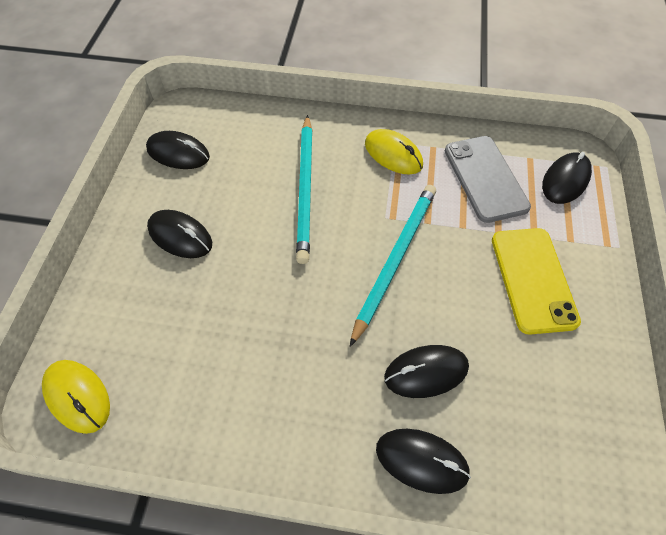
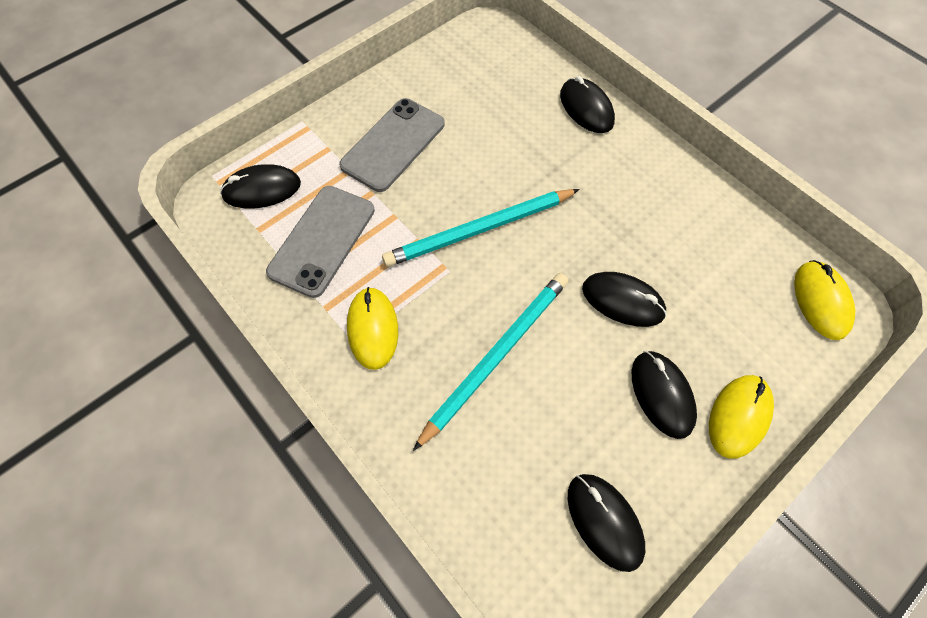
camera: 140 degrees left, 5 degrees up
(118, 256) = (739, 416): none -> yellow mouse
(426, 372) = (536, 145): black mouse -> black mouse (623, 301)
(533, 279) = (393, 145): yellow phone -> grey phone

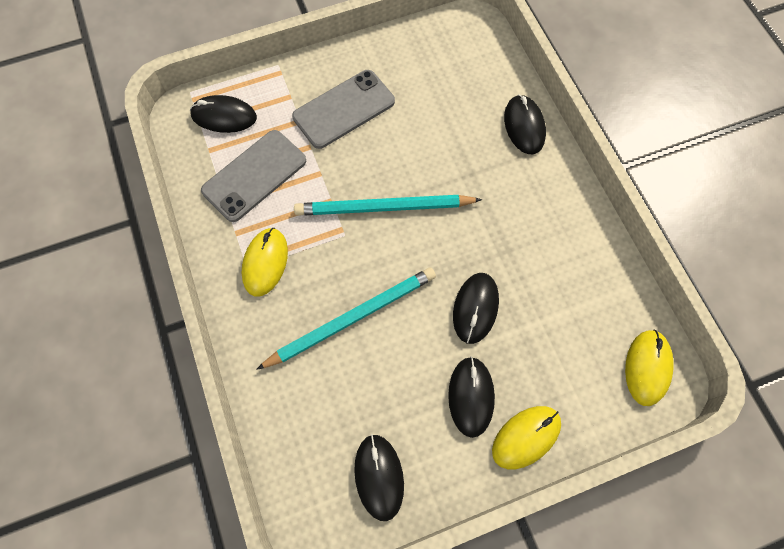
camera: 20 degrees right, 5 degrees up
(623, 301) = (475, 308): black mouse -> black mouse turned 60 degrees clockwise

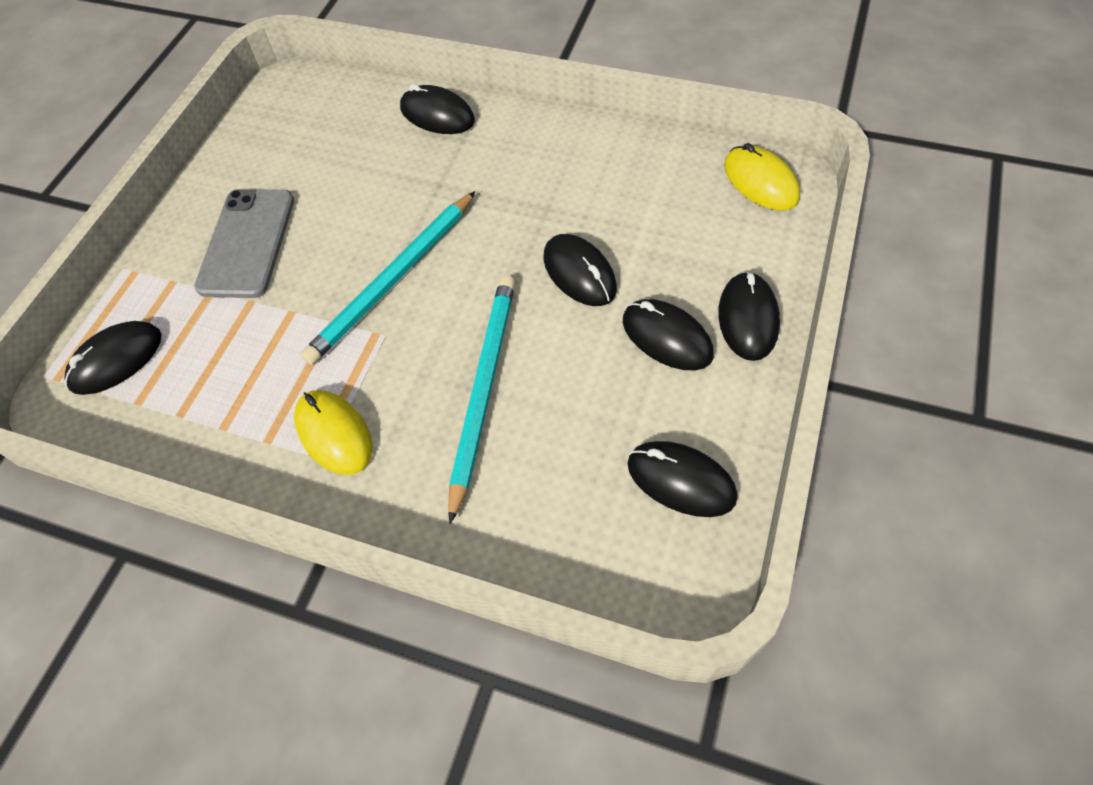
camera: 45 degrees left, 10 degrees down
(254, 176) = (222, 376): grey phone -> none
(526, 437) = (748, 319): yellow mouse -> black mouse

